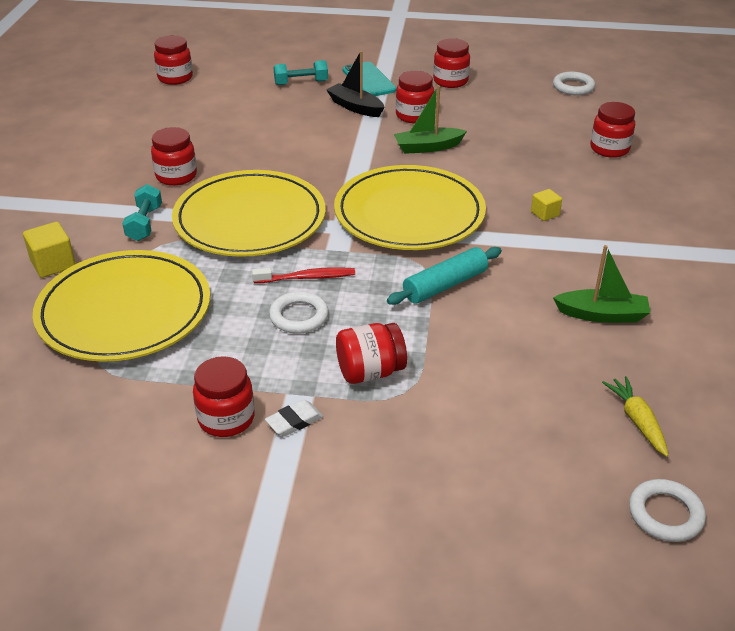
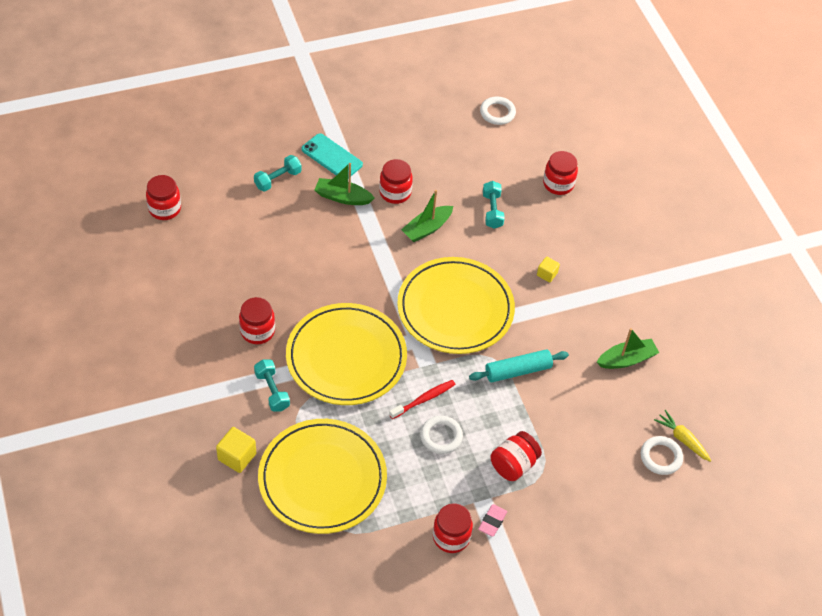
camera: 30 degrees left, 15 degrees up
(294, 421) = (492, 521): white eraser -> pink eraser
(355, 107) = (342, 197): black boat -> green boat
(445, 285) = (518, 371): turquoise rolling pin -> turquoise rolling pin turned 45 degrees clockwise
(450, 81) = (398, 137): red jar -> none
(514, 151) = (492, 211): none -> turquoise dumbbell
(665, 514) = (723, 499): white ring -> white ring (661, 457)

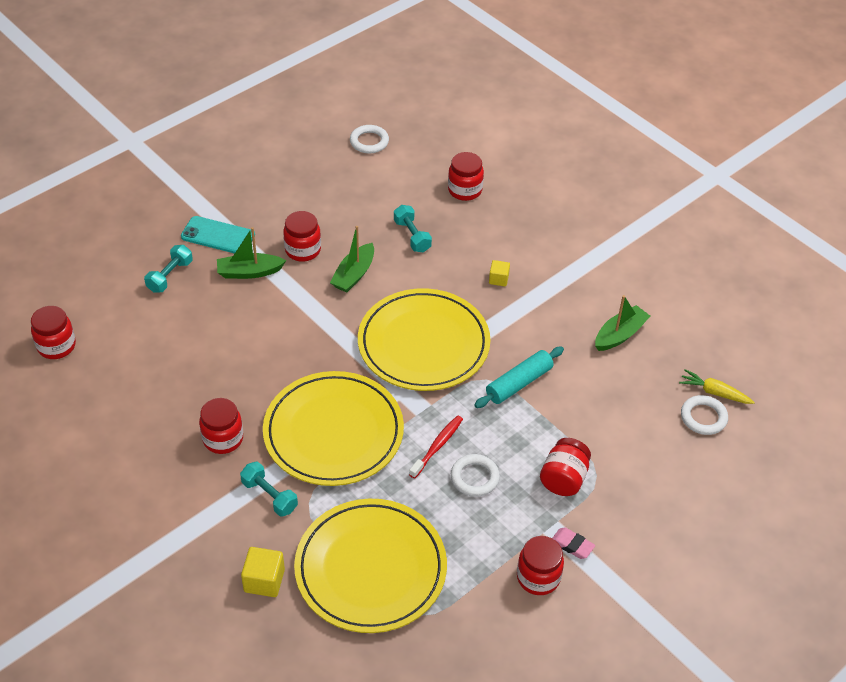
camera: 20 degrees left, 5 degrees down
(492, 521) = (572, 545): pink eraser -> pink eraser turned 60 degrees counterclockwise

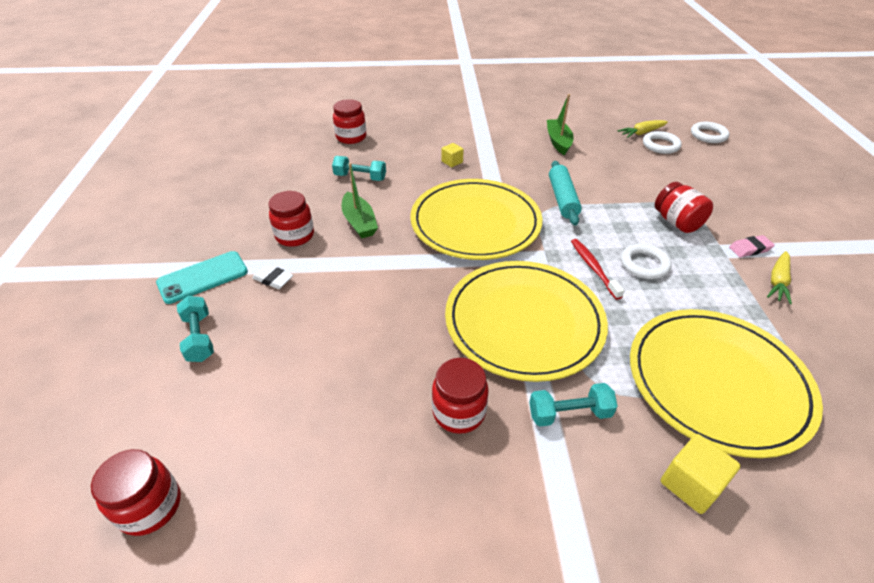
camera: 50 degrees left, 5 degrees down
(249, 272) = (273, 279): green boat -> white eraser
(369, 142) = (241, 152): white ring -> white ring (708, 135)
(538, 577) = (777, 282): red jar -> yellow carrot

